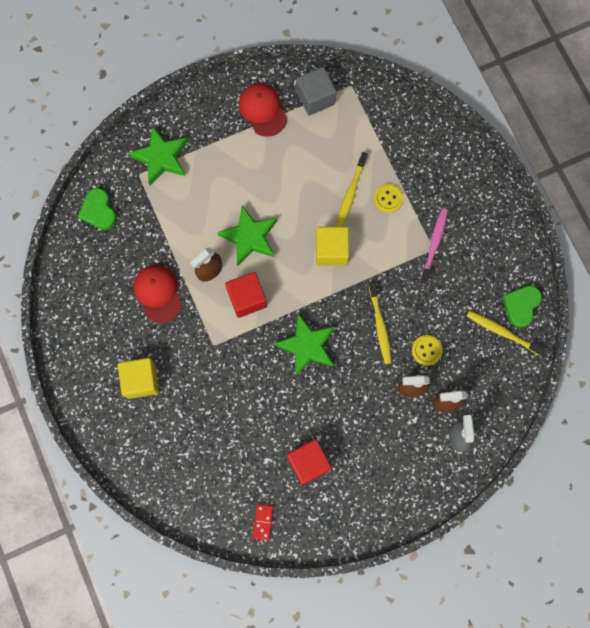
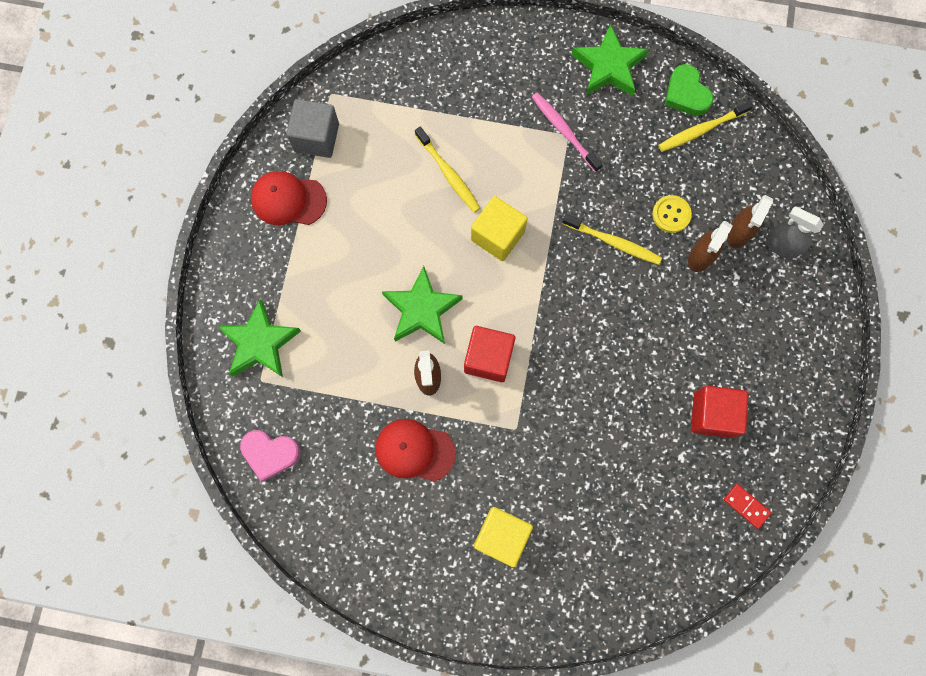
camera: 55 degrees left, 0 degrees up
(99, 211) = (270, 453): green heart -> pink heart
(307, 346) = (584, 331): green star -> green star (608, 66)
(388, 198) = (482, 141): yellow button -> none

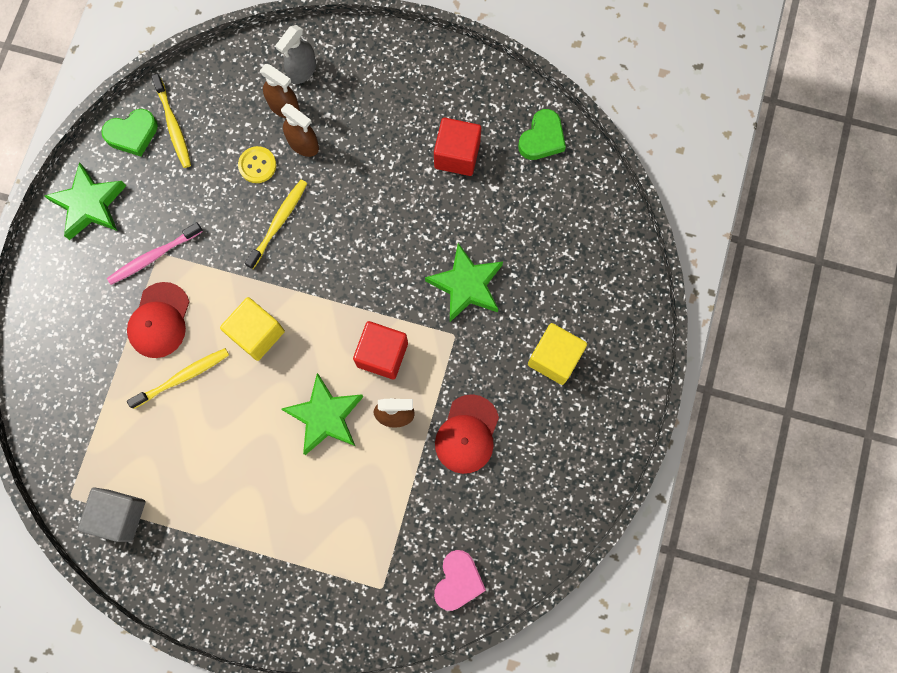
camera: 85 degrees left, 0 degrees up
(260, 343) = (342, 587): green star -> green star (466, 285)
(288, 200) = (187, 550): red cap -> red cap (159, 320)
(746, 506) = (542, 138): red domino -> green heart

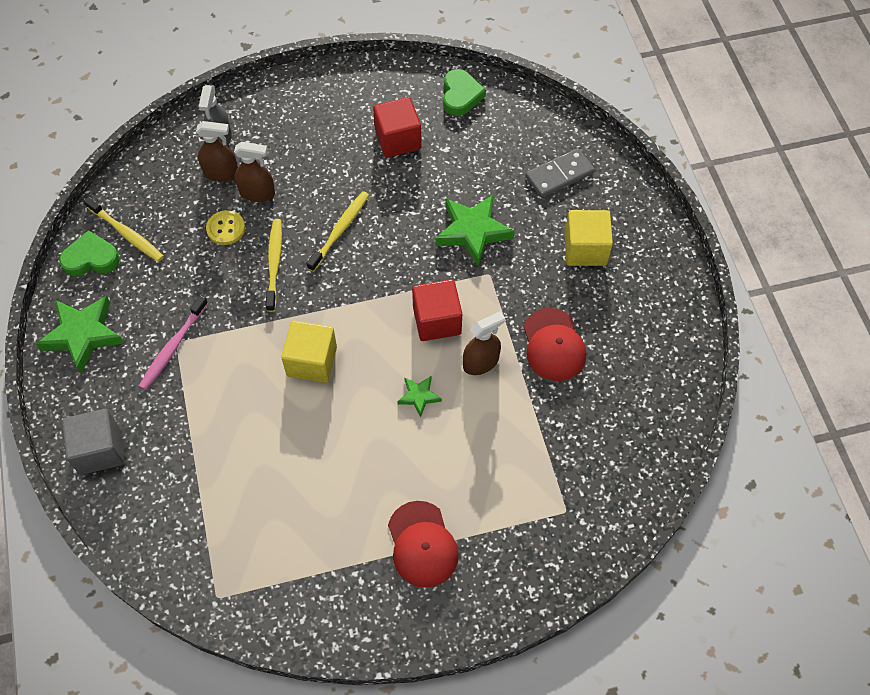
camera: 30 degrees left, 15 degrees down
(119, 515) = (277, 586): grey cube -> grey cube (99, 450)
(132, 134) = (91, 258): green heart -> green heart turned 135 degrees counterclockwise
(159, 320) = (212, 397): red cap -> red cap (422, 544)
(182, 377) = (264, 433): yellow toothbrush -> yellow toothbrush (340, 230)
(325, 416) = (419, 396): green star -> green star, size x0.52
(458, 581) = (628, 466): pink heart -> none
(580, 271) = (559, 175): none -> grey domino

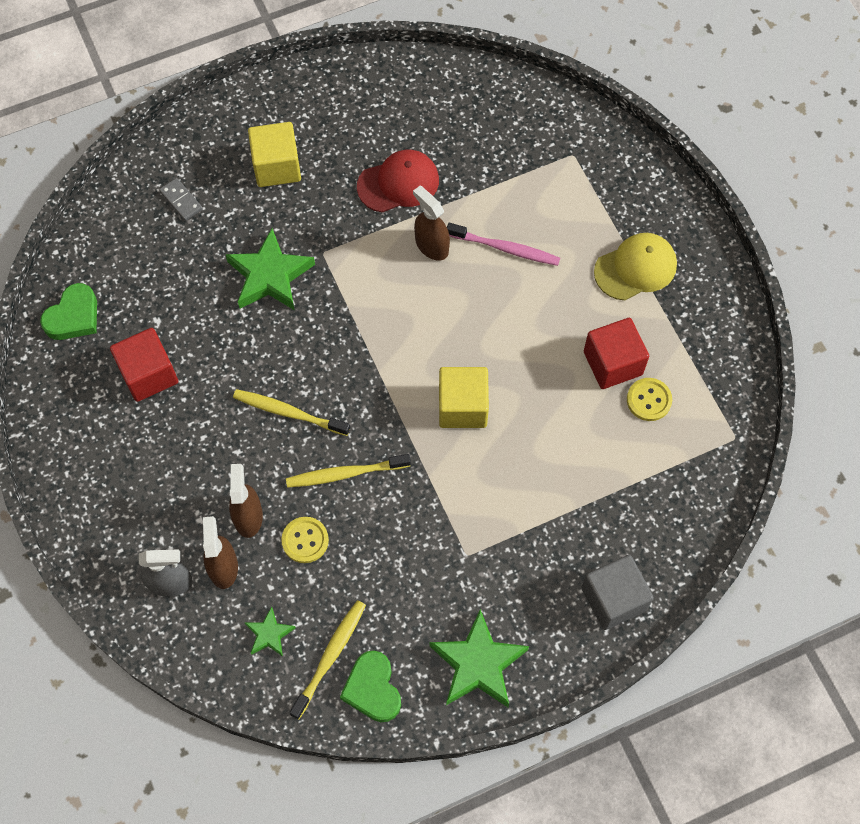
camera: 100 degrees left, 5 degrees up
(173, 347) = (474, 556): pink toothbrush -> pink toothbrush (505, 248)
(277, 524) = (649, 400): none -> yellow button
(419, 396) = (482, 296): green star -> green star (269, 634)
(422, 544) = (635, 268): red cap -> yellow cap
(437, 320) = (390, 294): red cube -> red cube (612, 363)
(461, 95) = (73, 316): green heart -> green heart turned 135 degrees clockwise
(559, 175) = (181, 200): grey domino -> grey domino, size x0.63

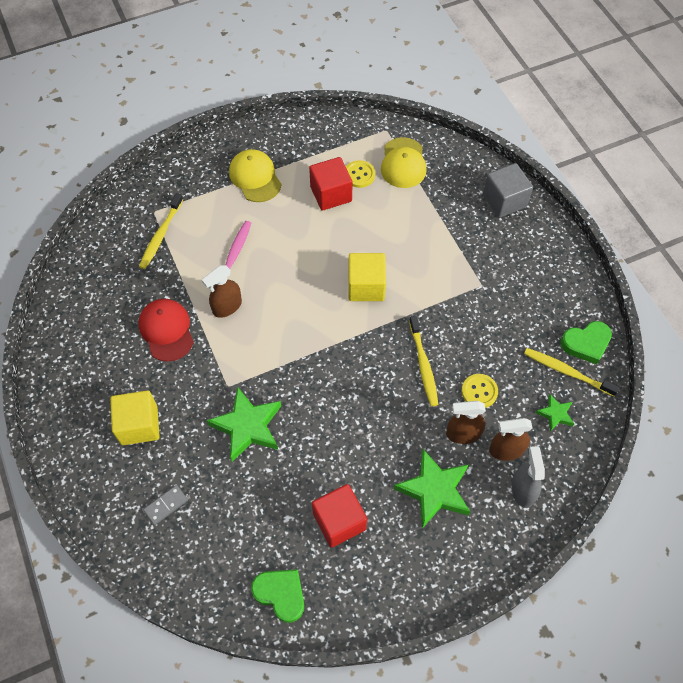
camera: 90 degrees left, 5 degrees down
(288, 412) = (373, 407): yellow toothbrush -> yellow toothbrush (161, 235)
(478, 664) = (559, 278): green star -> green star (434, 490)
(674, 460) = (403, 163): none -> yellow cap

